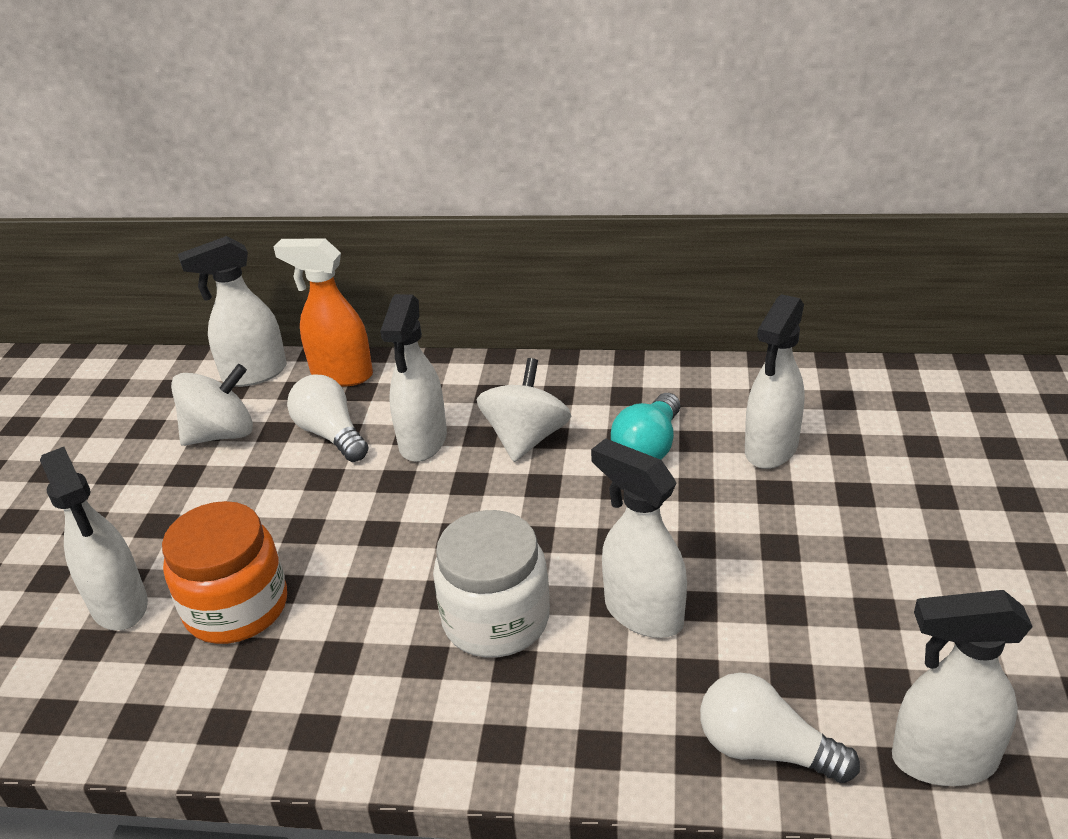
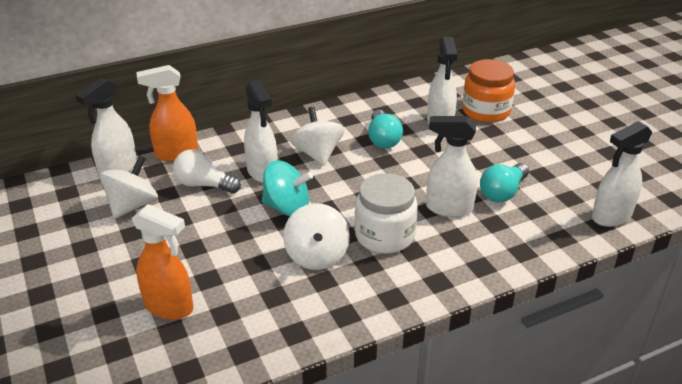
camera: 35 degrees left, 0 degrees up
(120, 605) = (169, 307): white spray bottle -> orange spray bottle
(236, 607) = (242, 281): orange jar -> orange jar (486, 111)
(368, 610) = (317, 256): none -> white spinning top
(403, 512) = (287, 207): none -> turquoise spinning top
(765, 749) = (546, 239): white light bulb -> none
(766, 621) = (503, 192): none -> turquoise light bulb

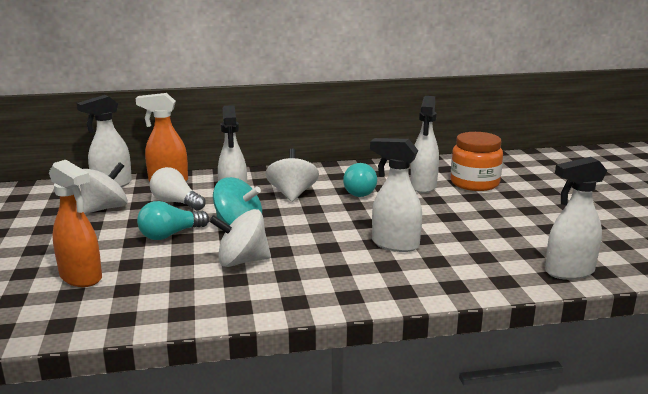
camera: 15 degrees right, 15 degrees down
(317, 256) = (242, 261): white spinning top -> white spinning top turned 75 degrees clockwise
(384, 235) = (317, 256): white jar -> none
(503, 192) = (458, 240): turquoise light bulb -> turquoise light bulb (170, 235)

